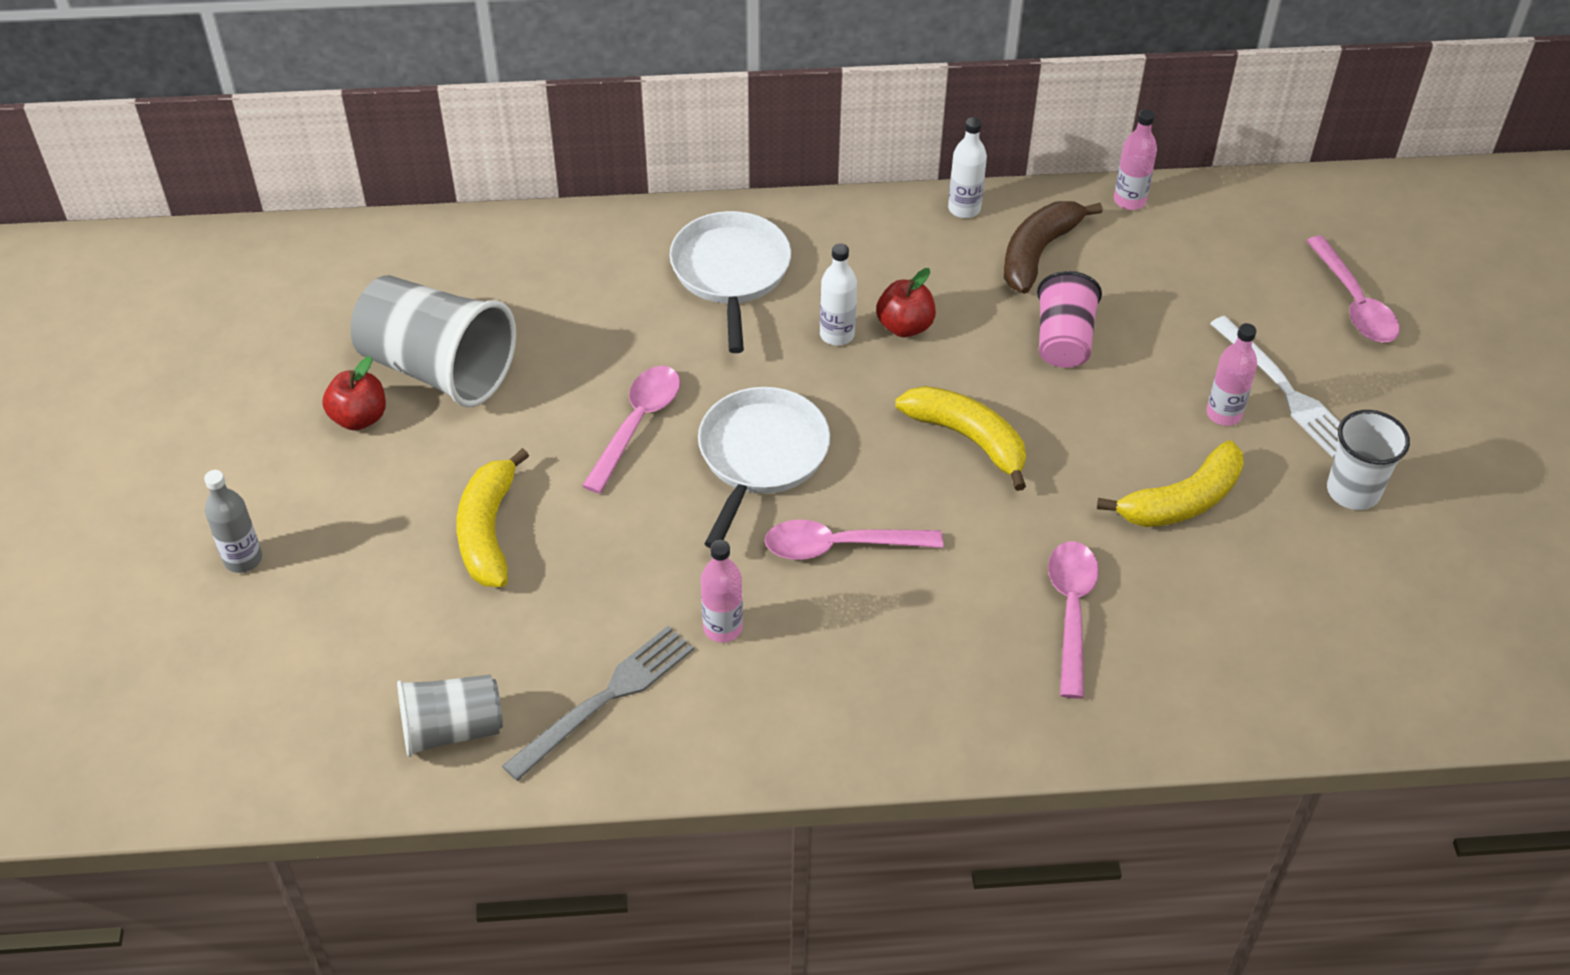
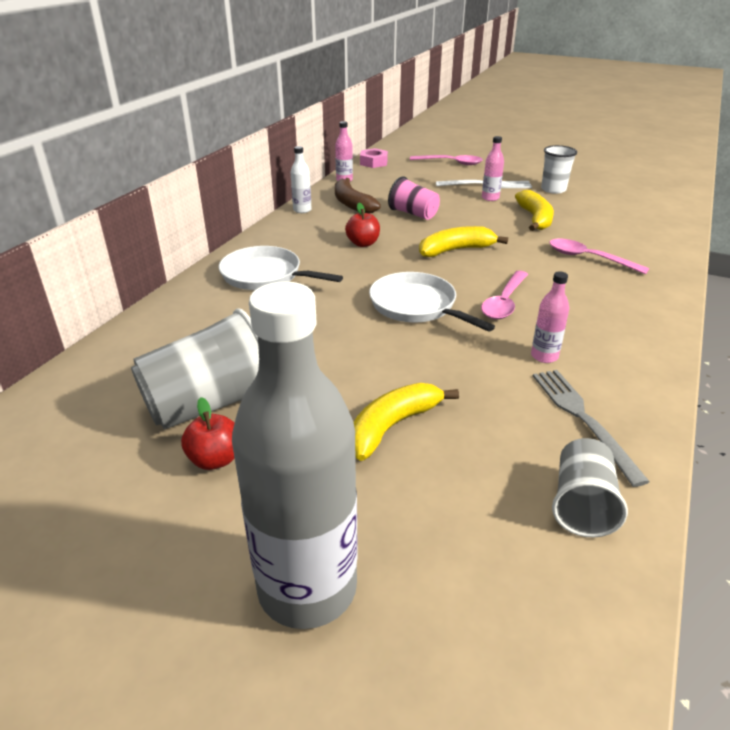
camera: 60 degrees left, 15 degrees down
(243, 559) = (307, 588): grey bottle -> grey bottle, size x2.41
(488, 531) = (392, 426): yellow banana -> yellow banana turned 105 degrees clockwise
(637, 424) = (351, 338): pink spoon -> none
(837, 334) = (348, 261): white bottle -> none
(1250, 200) = (373, 162): none -> pink nut

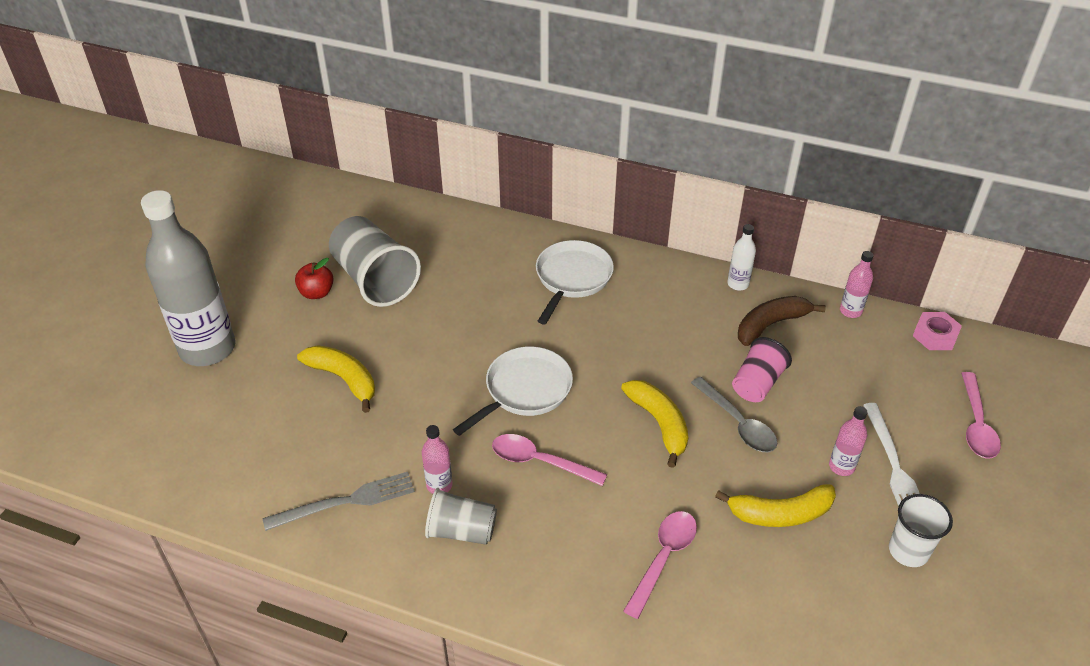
camera: 85 degrees right, 10 degrees up
(363, 243) = (659, 342): red apple -> none
(453, 223) = (737, 423): none -> grey spoon
(582, 504) = (251, 486): grey cup -> grey cup (461, 531)

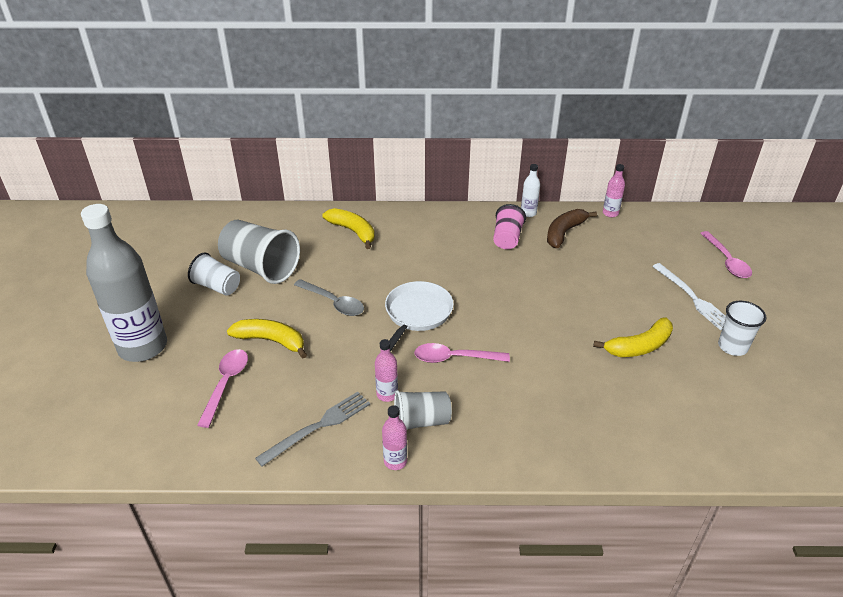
camera: 20 degrees left, 5 degrees down
(316, 293) = (217, 287): red apple -> white cup
(572, 278) = (411, 234): white pan -> none
(659, 424) = (525, 311): yellow banana -> yellow banana (353, 231)
(663, 558) = (578, 397): pink spoon -> pink spoon (226, 384)
(737, 423) = (578, 298): grey spoon -> grey spoon (333, 303)
(757, 383) = (576, 270): pink cup -> pink cup (507, 238)
(841, 466) = (660, 307): pink bottle -> pink bottle (395, 461)
(935, 336) = (670, 216): pink nut -> none

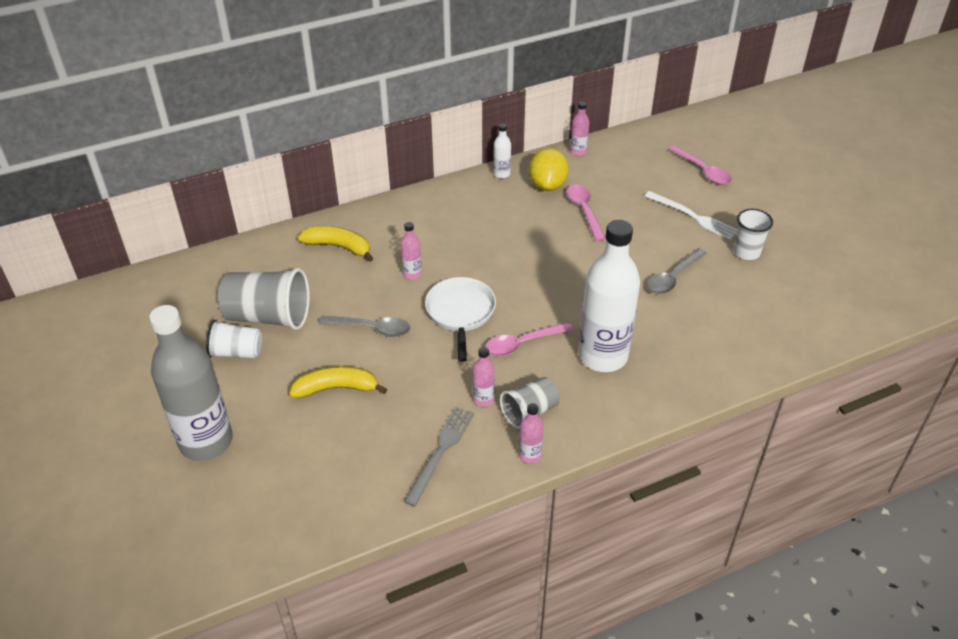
camera: 25 degrees left, 5 degrees up
(226, 384) = (322, 446): pink spoon -> pink spoon (584, 211)
(397, 270) = (412, 274): none -> pink bottle
(507, 238) = (497, 207): pink cup -> none
(524, 395) = (603, 356): none -> white bottle
(564, 233) = (547, 185): brown banana -> yellow lemon
(639, 346) = (673, 277): yellow banana -> grey spoon

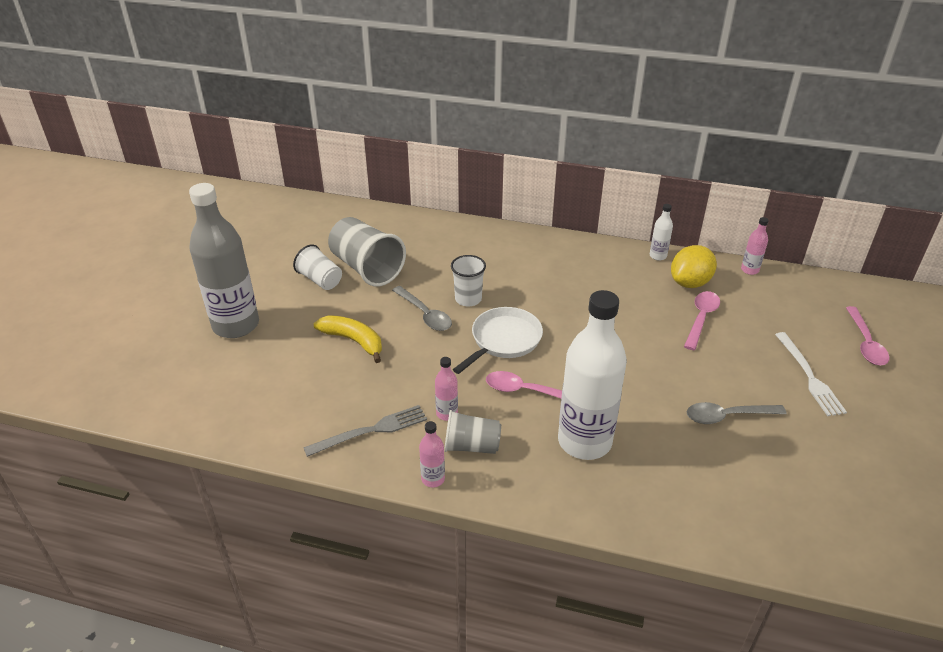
camera: 40 degrees right, 5 degrees down
(339, 247) = (468, 247): yellow banana -> none
(412, 274) = (499, 292): pink bottle -> none
(746, 252) = (834, 436): white cup -> white cup (468, 299)

